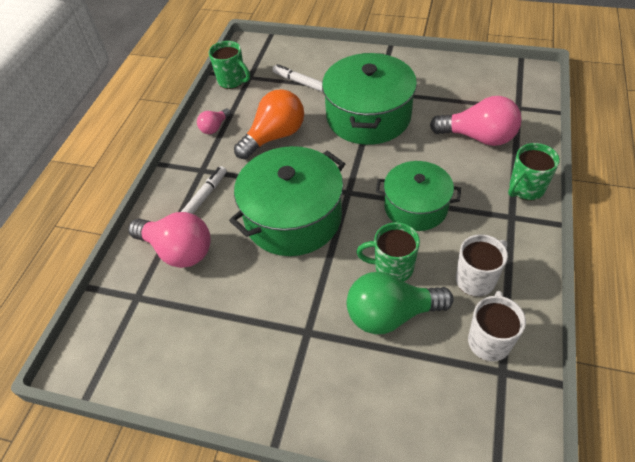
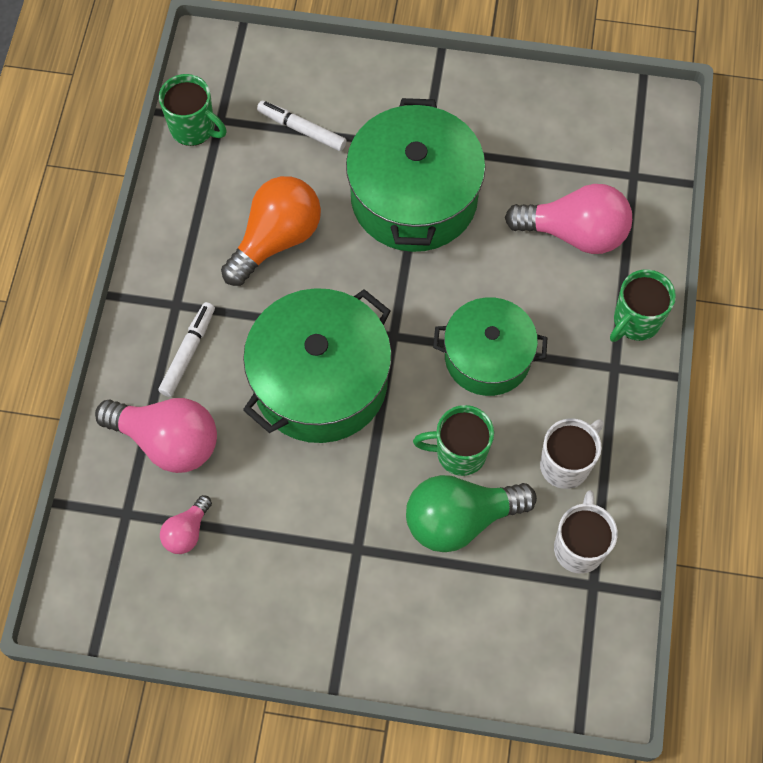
camera: 10 degrees left, 15 degrees up
(214, 127) = (181, 224): pink light bulb -> pink light bulb (187, 532)

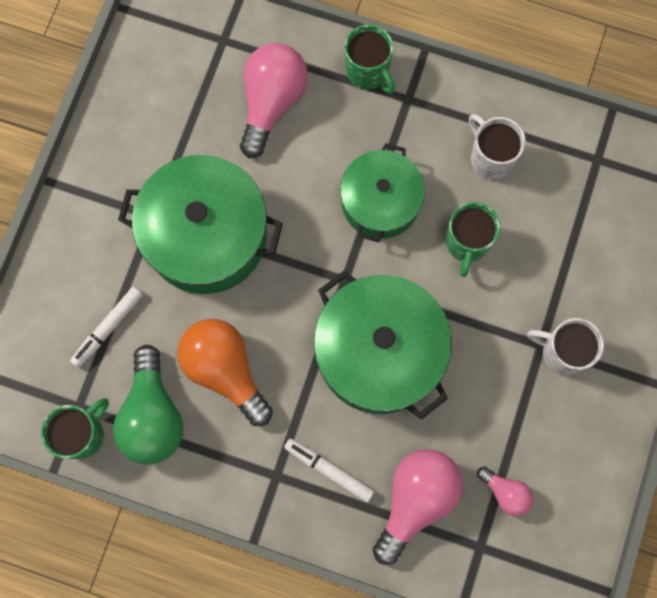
camera: 80 degrees left, 10 degrees up
(460, 519) = (527, 254): green light bulb -> green light bulb (153, 415)
(579, 547) = (564, 163): white mug -> white mug (562, 352)

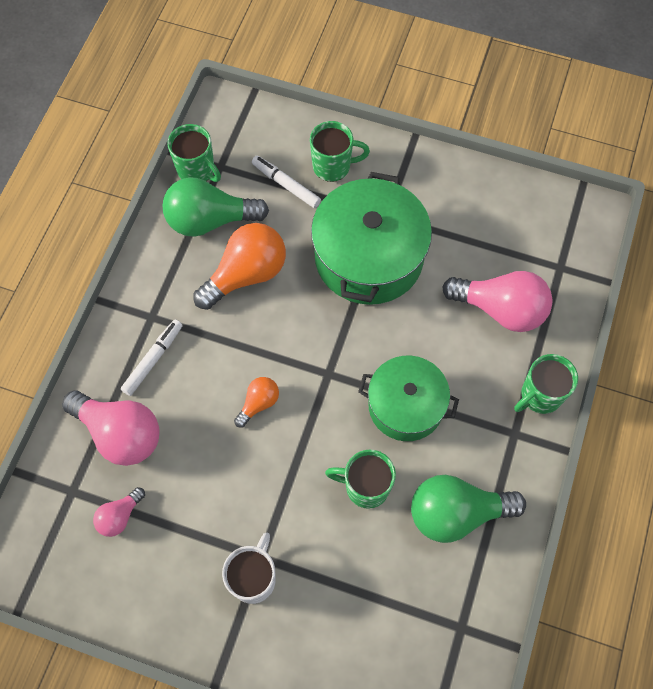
camera: 90 degrees right, 10 degrees down
(85, 274) = (333, 166): none -> green mug
(379, 352) = (258, 403): green pot -> orange light bulb
(490, 158) = (456, 513): white mug -> green light bulb

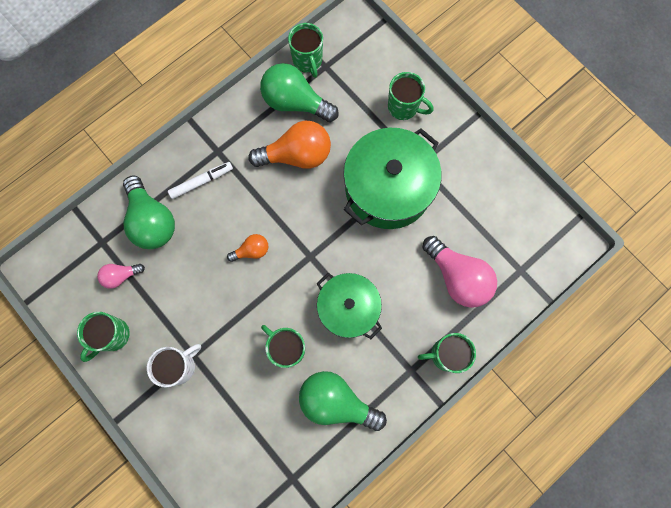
camera: 30 degrees right, 10 degrees up
(120, 434) = (152, 221): pink light bulb -> green light bulb
(150, 590) = (112, 335): none -> green mug
(286, 185) = (362, 104): white marker -> none

